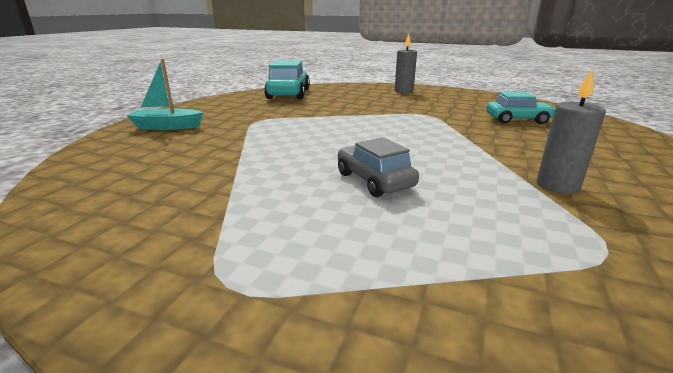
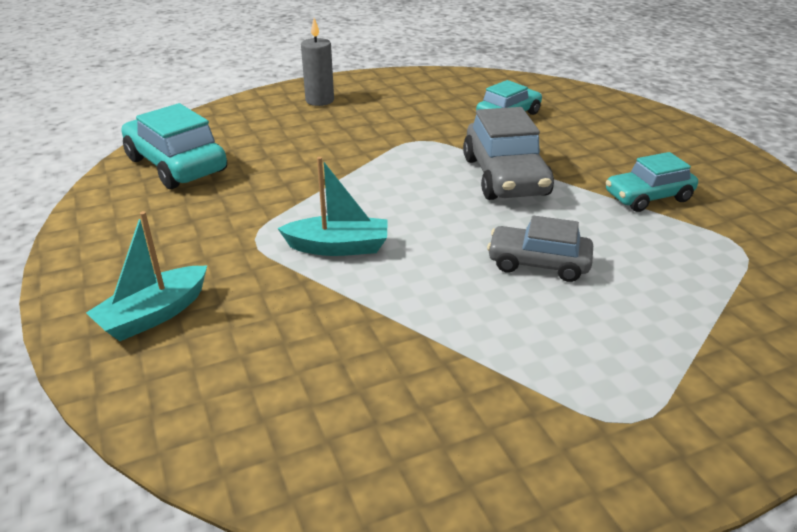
camera: 45 degrees left, 10 degrees up
(283, 134) = (338, 247): none -> turquoise boat
(448, 141) = (505, 177): none -> grey car
(557, 186) = (648, 197): grey candle -> turquoise car

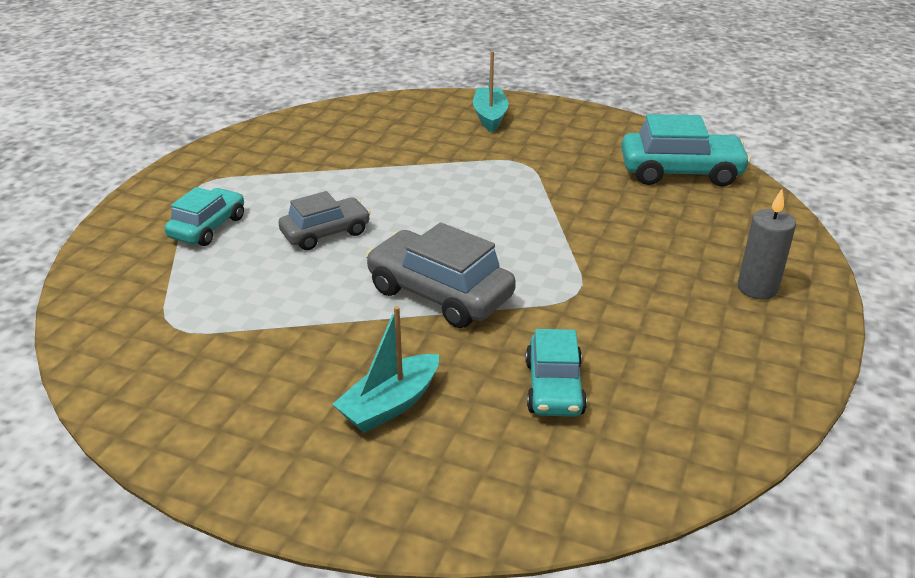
camera: 135 degrees right, 0 degrees up
(338, 247) = (465, 181): turquoise boat -> turquoise boat (390, 404)
(648, 197) = (289, 341): turquoise car -> turquoise car (208, 227)

